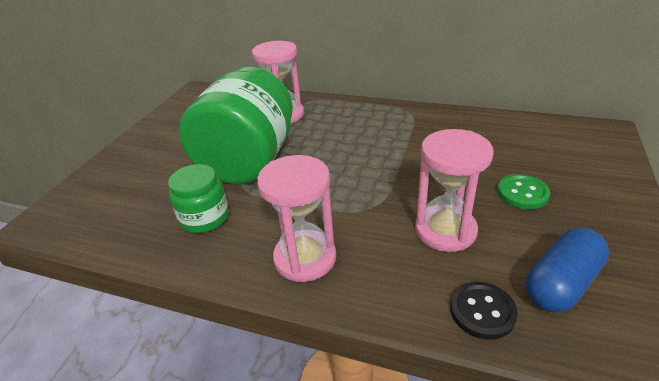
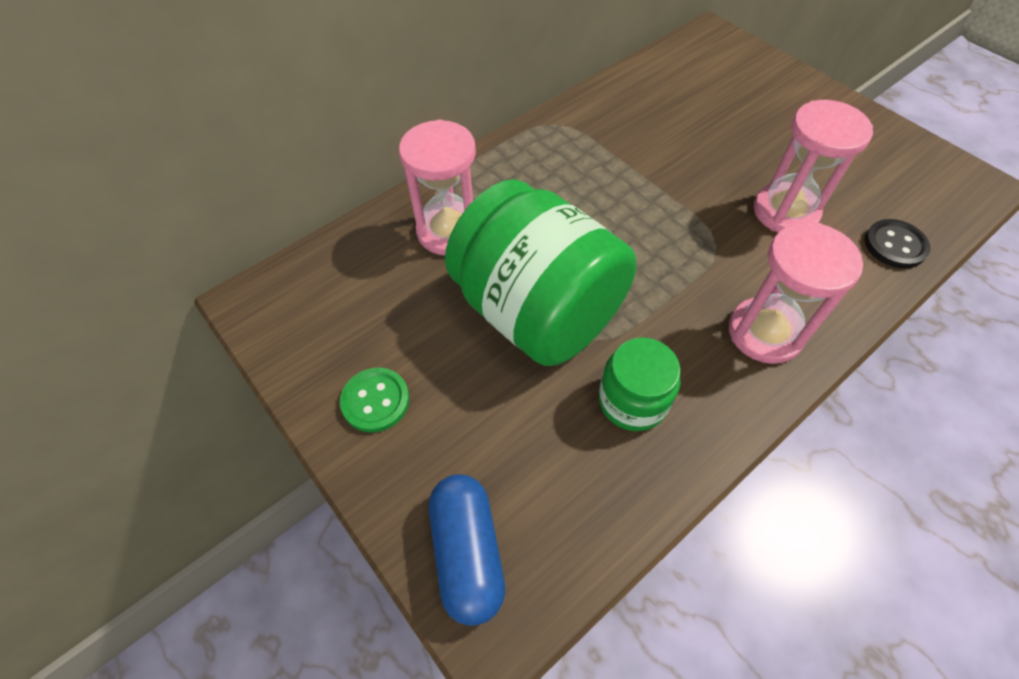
camera: 60 degrees left, 20 degrees up
(522, 193) = (765, 135): green button -> green button (375, 401)
(561, 283) = (886, 184): blue capsule -> blue capsule (467, 552)

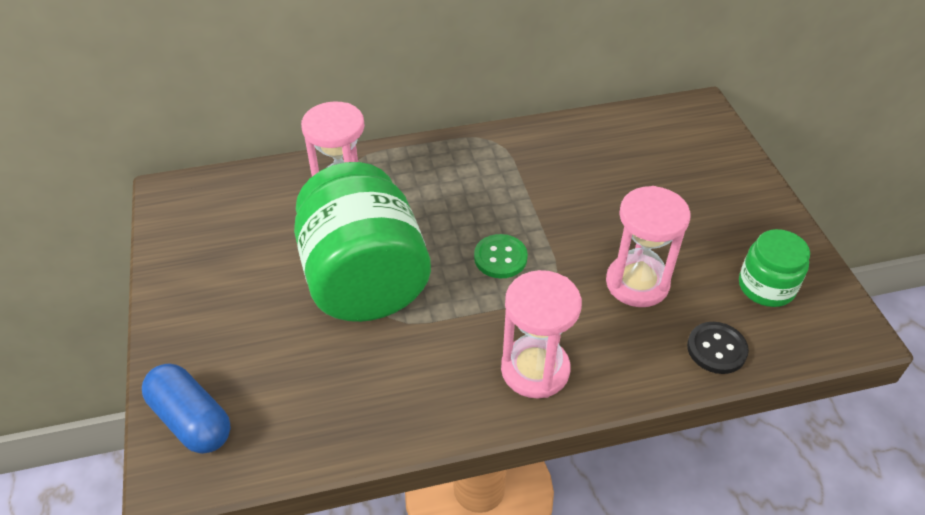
camera: 25 degrees right, 10 degrees down
(375, 401) = (203, 294): green button -> green button (500, 258)
(467, 552) = (191, 420): blue capsule -> blue capsule turned 60 degrees counterclockwise
(632, 400) = (386, 373): green jar -> green jar (766, 287)

